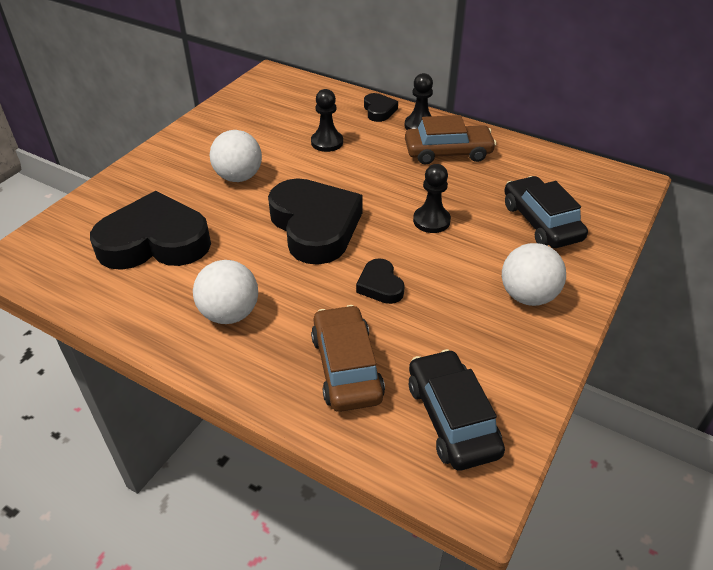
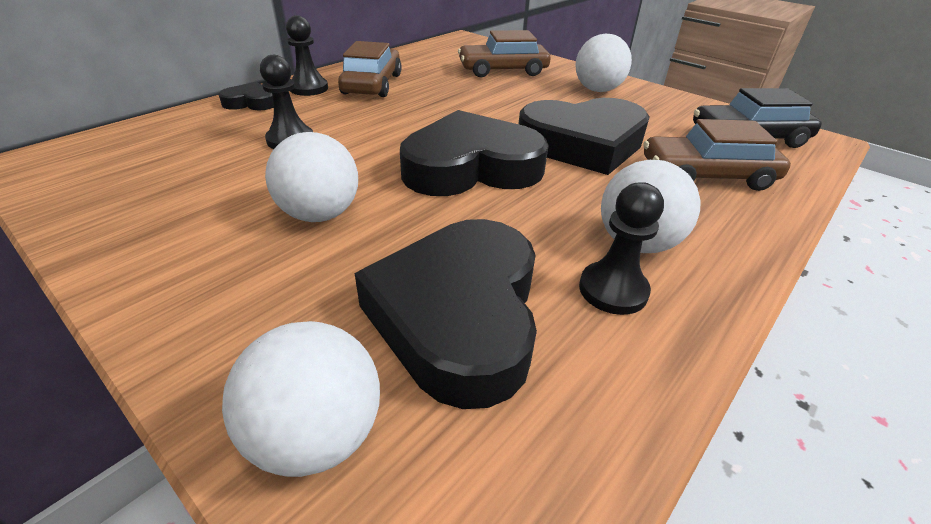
camera: 80 degrees left, 5 degrees down
(87, 214) = (317, 435): none -> white ball
(380, 285) = (583, 144): black heart -> black heart, size x2.19
(431, 221) = (485, 107): black pawn -> black pawn (613, 290)
(541, 222) = (503, 70): black car -> brown car

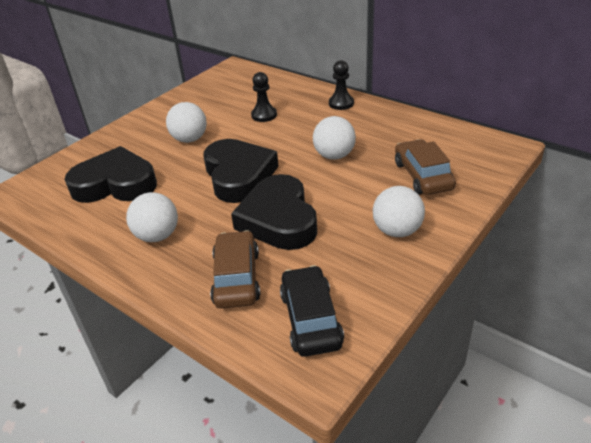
camera: 90 degrees right, 0 degrees up
(251, 102) = (311, 92): black heart -> none
(317, 435) = (71, 164): white ball -> white ball (334, 156)
(372, 84) = (359, 123): brown car -> none
(613, 290) = (122, 225): black pawn -> none

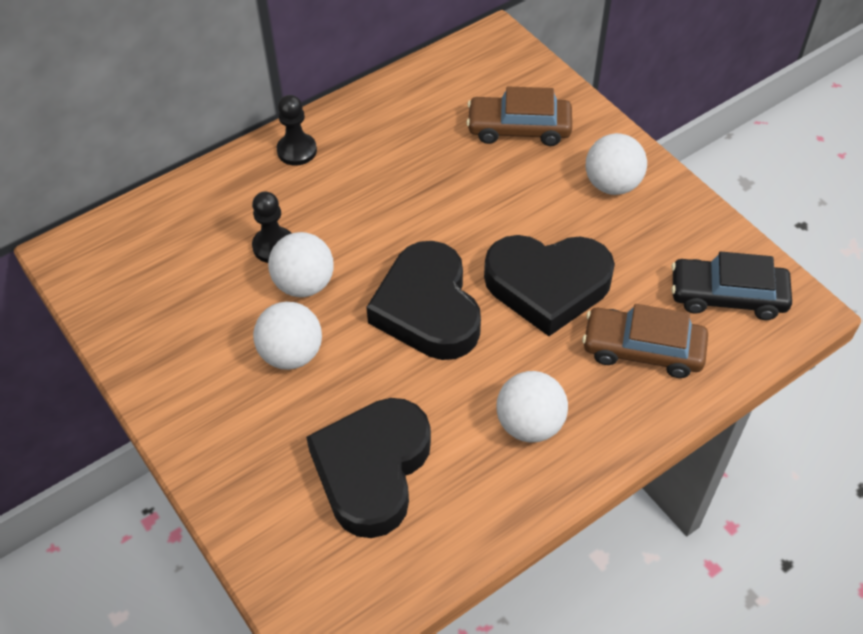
camera: 75 degrees left, 15 degrees up
(239, 175) = (428, 309): black heart -> black heart turned 105 degrees counterclockwise
(334, 156) = (432, 196): white ball -> white ball (304, 284)

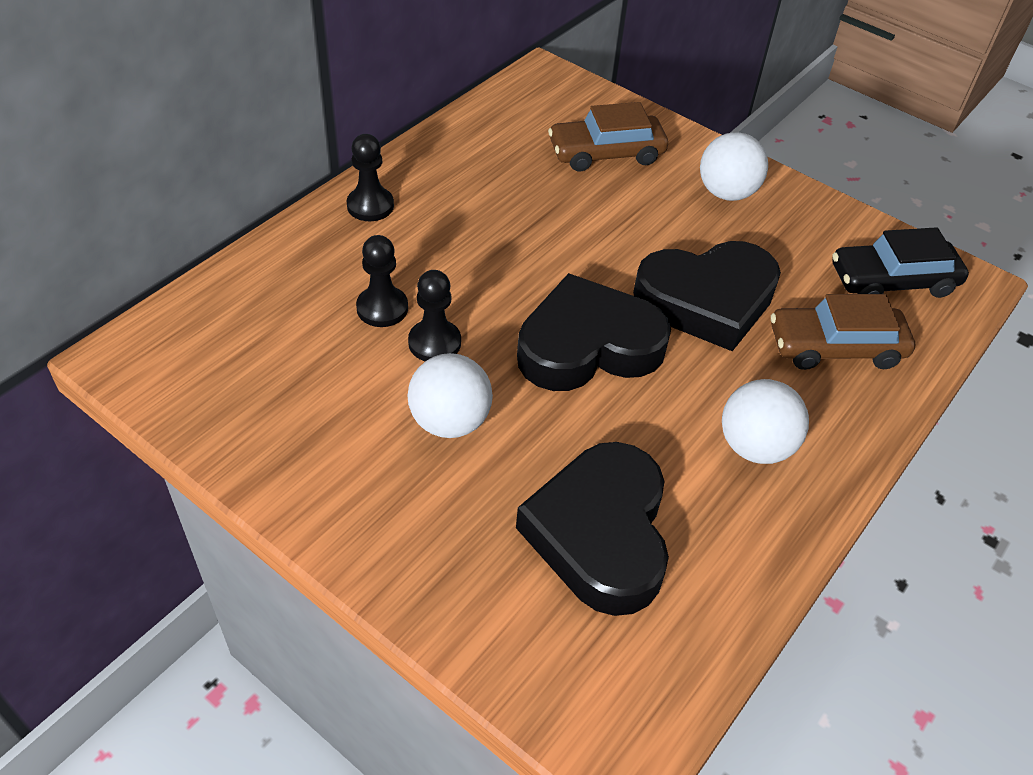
camera: 20 degrees left, 5 degrees down
(304, 284) = (434, 343): white ball -> black pawn
(428, 309) = (588, 345): black heart -> black heart turned 105 degrees clockwise

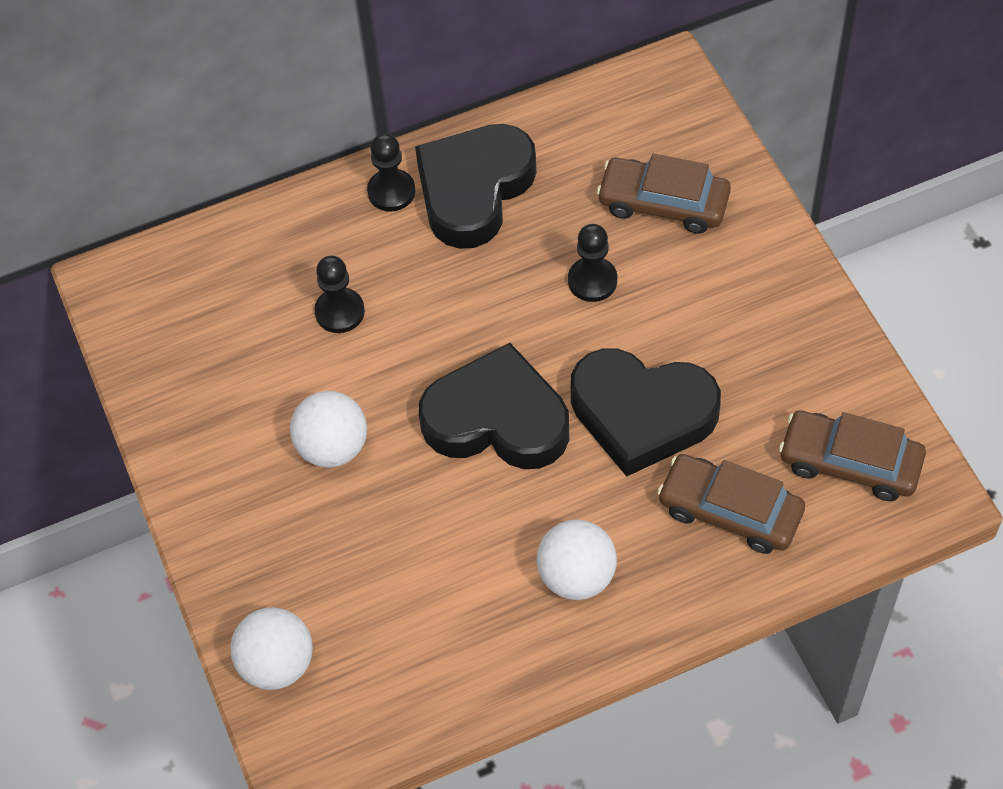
camera: 35 degrees right, 10 degrees up
(434, 343) = (364, 365): black pawn -> black pawn (592, 281)
(600, 534) = (392, 597): black heart -> black heart (474, 190)
(726, 193) = (755, 297): white ball -> white ball (277, 664)
(892, 281) = (850, 463): black car -> brown car

